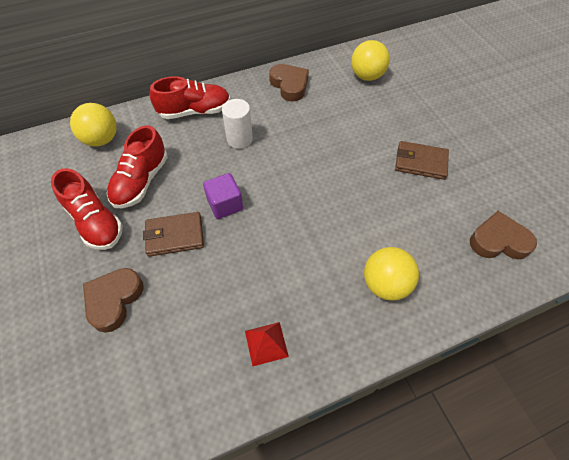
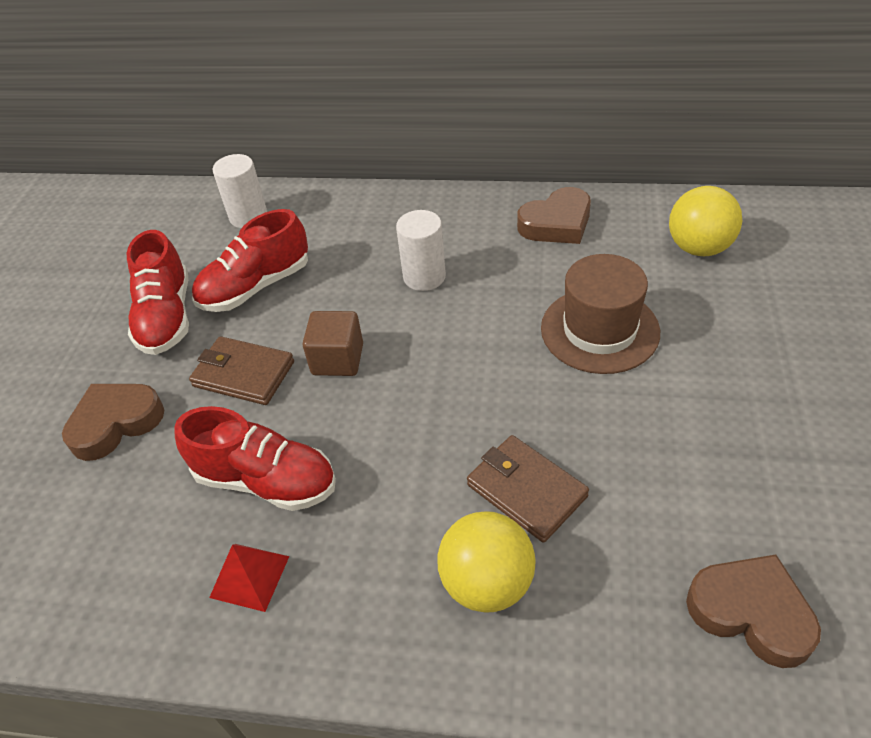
camera: 35 degrees right, 10 degrees down
(101, 139) = (248, 216): yellow ball -> white cylinder
(195, 111) = (391, 218): red shoe -> red shoe (266, 481)
(225, 204) = (337, 359): purple cube -> brown cube
(289, 85) = (556, 223): brown heart -> brown heart turned 60 degrees clockwise
(350, 135) = (599, 330): none -> brown hat
(420, 162) = (695, 418): brown wallet -> brown wallet (526, 490)

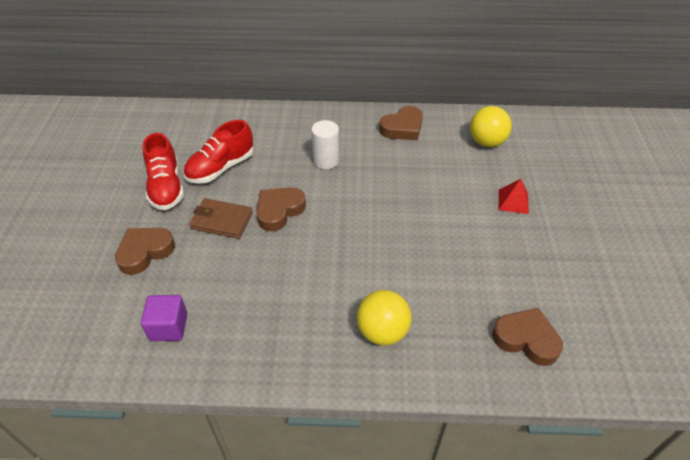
camera: 10 degrees left, 0 degrees up
(130, 555) = (169, 327): none -> purple cube
(248, 216) = (209, 124): white cylinder -> none
(250, 576) = (244, 335): red pyramid -> red pyramid (513, 201)
(266, 481) = (245, 282): red shoe -> none
(337, 359) = (279, 211): brown cube -> brown heart
(526, 490) = (399, 281): brown wallet -> none
(599, 330) = (433, 190): brown hat -> none

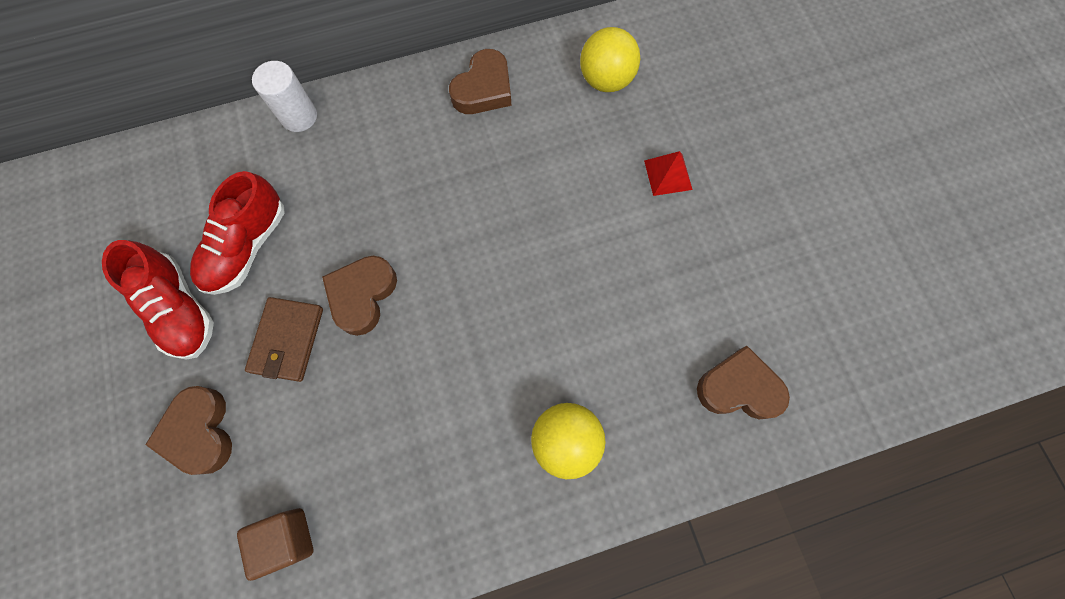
camera: 20 degrees left, 25 degrees up
(145, 252) = (199, 432): brown heart -> brown heart turned 45 degrees counterclockwise
(169, 327) = (287, 538): purple cube -> brown cube
(221, 221) = (287, 340): brown wallet -> brown wallet turned 75 degrees counterclockwise
(326, 160) = (396, 184): white cylinder -> white cylinder (299, 116)

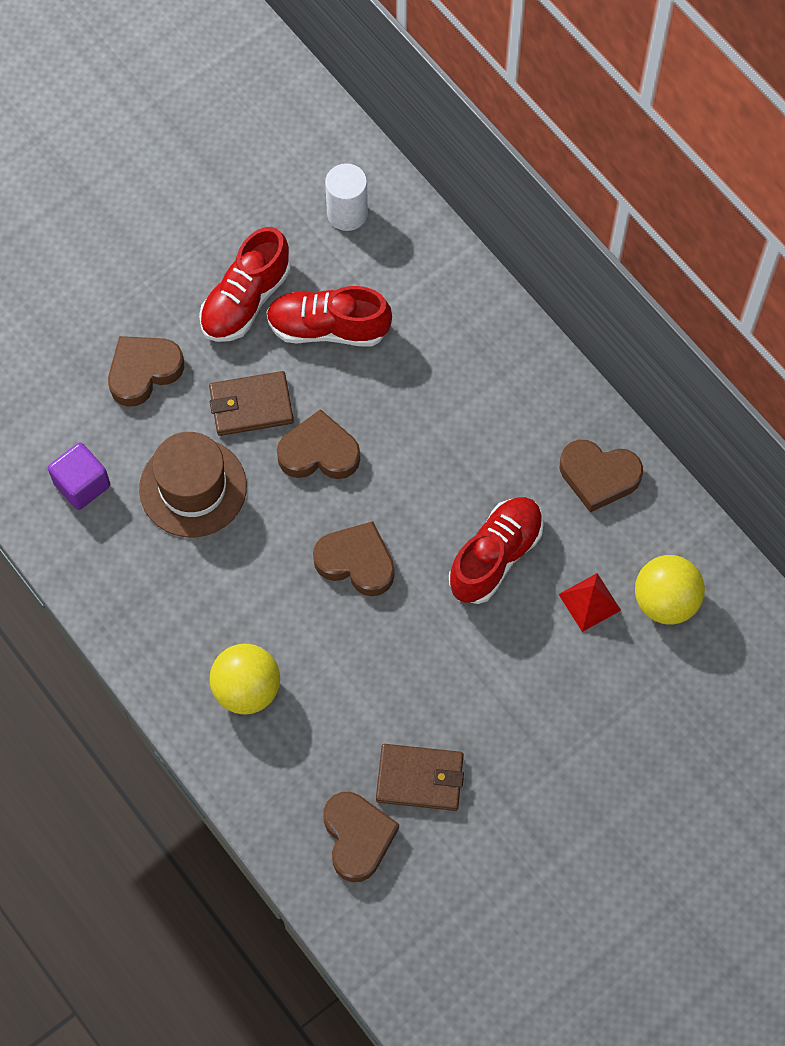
camera: 70 degrees right, 5 degrees down
(287, 538) = (82, 484): brown cube -> purple cube
(299, 116) = (487, 308): white cylinder -> white cylinder (347, 213)
(343, 424) = (193, 487): none -> brown hat
(480, 299) = (356, 562): none -> brown heart
(520, 186) = (495, 556): none -> red shoe
(668, 175) = (571, 703): red pyramid -> red pyramid (589, 602)
(699, 315) = (420, 778): none -> brown wallet

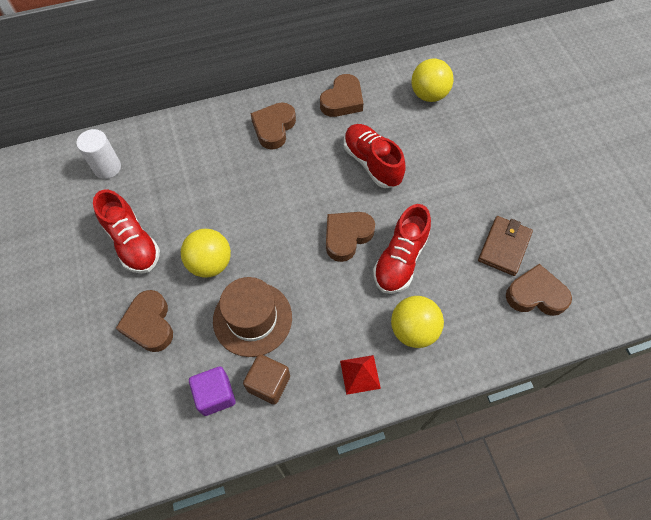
camera: 70 degrees left, 5 degrees down
(116, 539) = (268, 383): none -> brown cube
(251, 406) = (210, 263): brown wallet -> yellow ball
(319, 452) = (262, 234): brown heart -> brown heart (274, 128)
(328, 328) = (179, 202): red shoe -> red shoe (400, 260)
(589, 602) = (417, 128): red pyramid -> red pyramid (360, 374)

